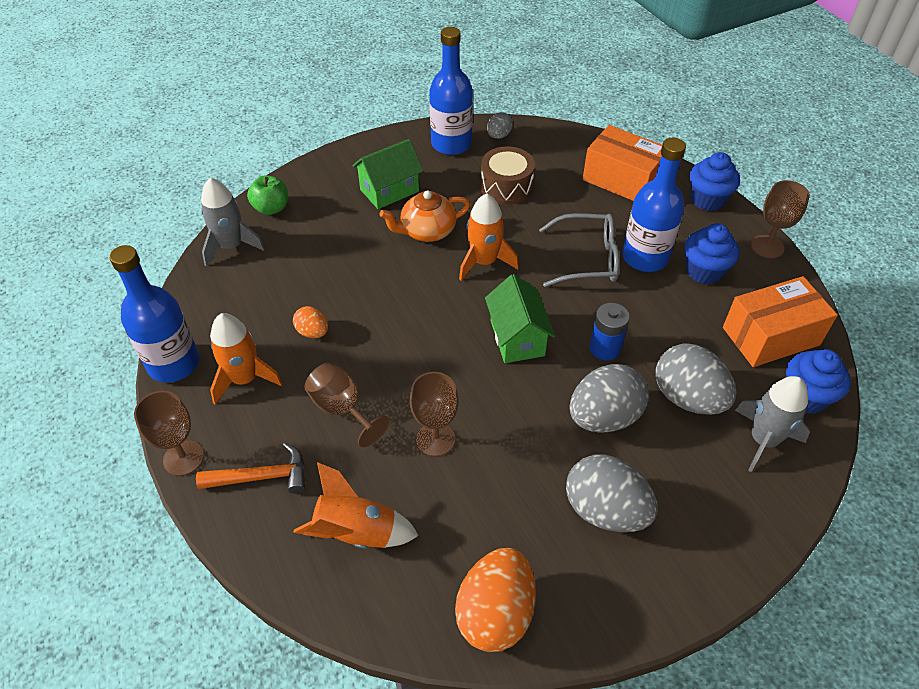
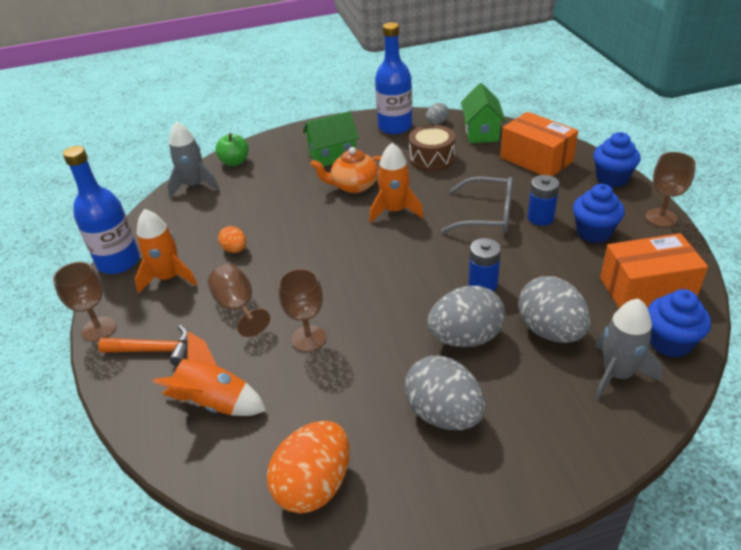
camera: 15 degrees right, 10 degrees down
(517, 338) = (405, 269): green house -> green house (481, 132)
(645, 257) = (540, 218): blue bottle -> blue battery

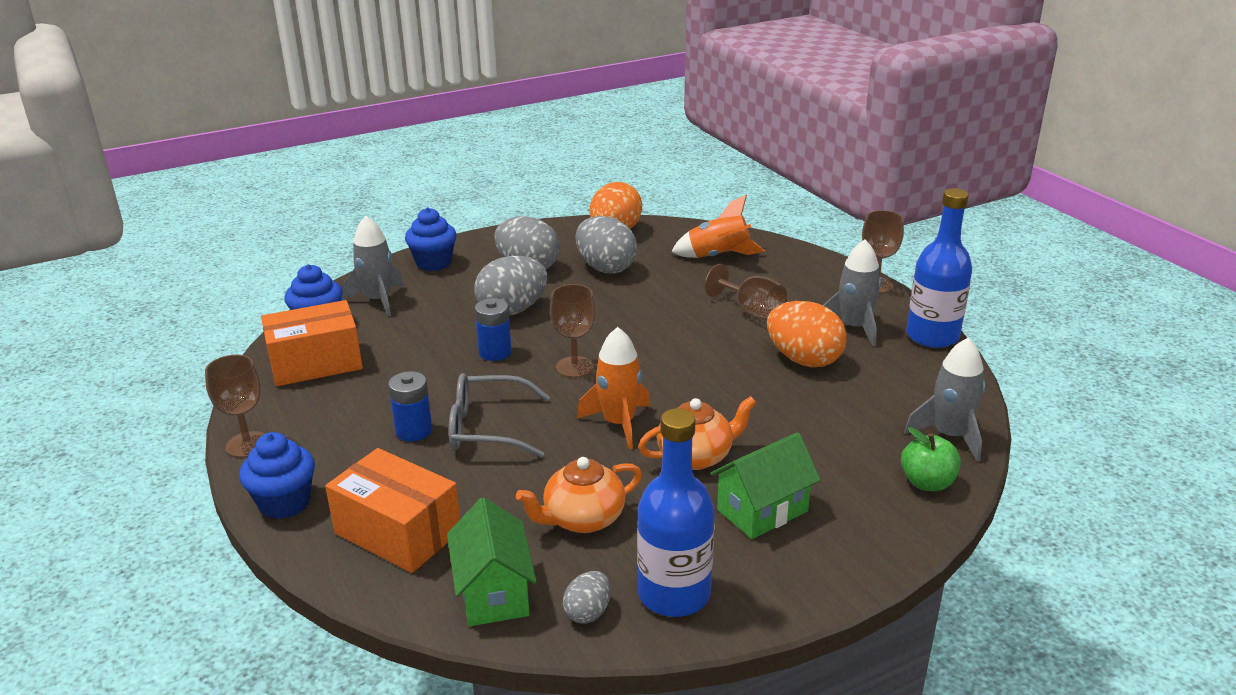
camera: 165 degrees right, 10 degrees down
(154, 350) = (804, 278): orange hammer -> none
(168, 278) = (854, 327): orange rocket -> grey rocket
(235, 249) = (803, 360): orange egg -> orange egg, size x1.96
(308, 338) = (664, 297): brown goblet -> brown goblet (574, 367)
(432, 158) = (582, 519): brown drum -> orange teapot
(550, 331) = (429, 322): grey egg -> grey egg (605, 268)
(593, 232) = (349, 417): blue cupcake -> blue cupcake (433, 263)

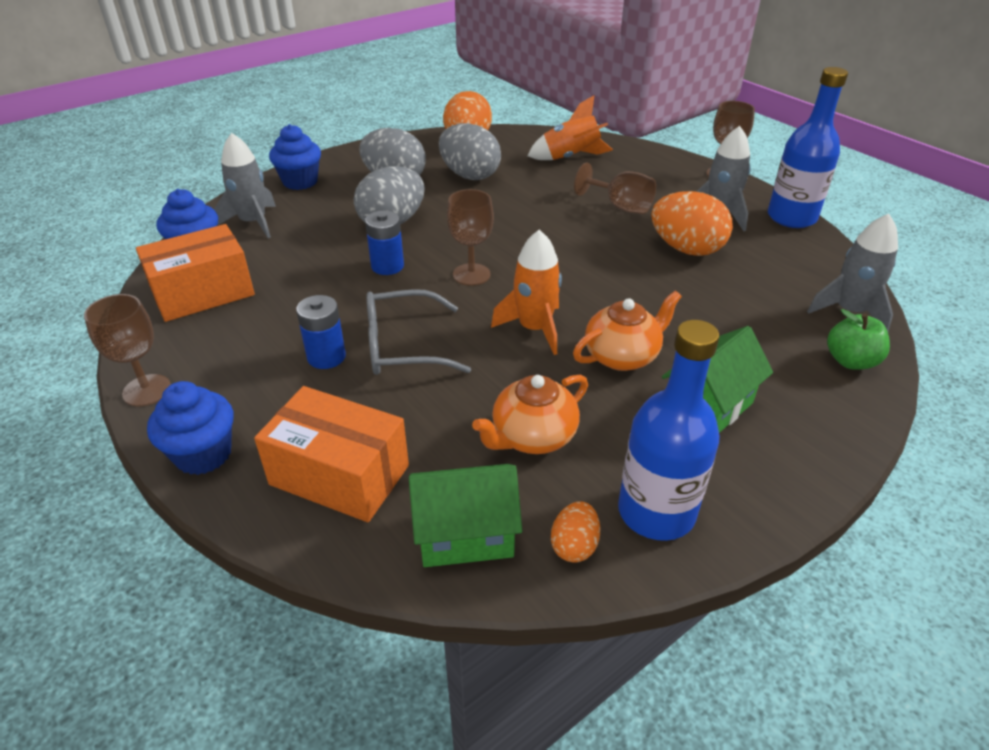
camera: 10 degrees left, 10 degrees up
(494, 592) = (465, 535): green house -> green house turned 75 degrees counterclockwise
(588, 612) = (574, 546): grey egg -> orange egg

